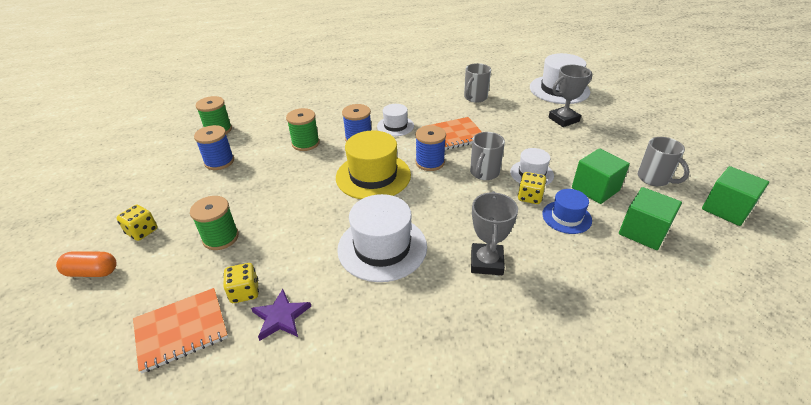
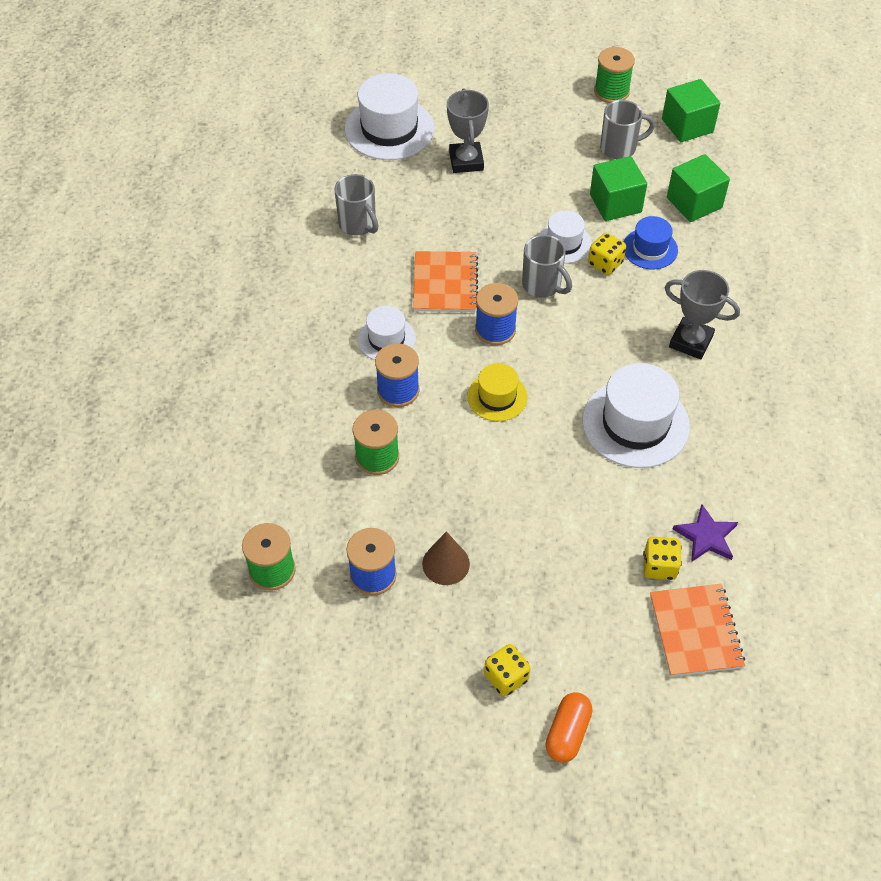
camera: 70 degrees left, 15 degrees up
(221, 238) = (555, 584): green spool -> green spool (611, 92)
(231, 186) = (446, 564): none -> brown cone
(373, 176) = (497, 397): yellow hat -> yellow hat, size x0.57

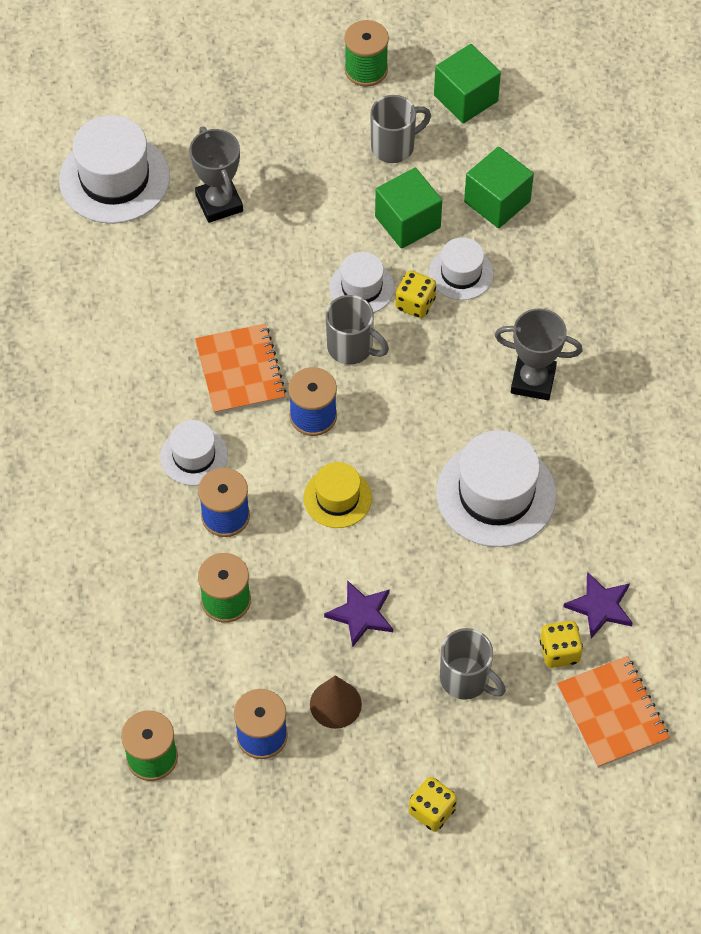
camera: 15 degrees left, 5 degrees up
(358, 224) = (117, 316): grey mug -> grey mug (466, 679)
(490, 494) = (361, 614): none -> purple star
(567, 733) = (509, 852): orange capsule -> none
(650, 249) = (461, 273): blue hat -> white hat

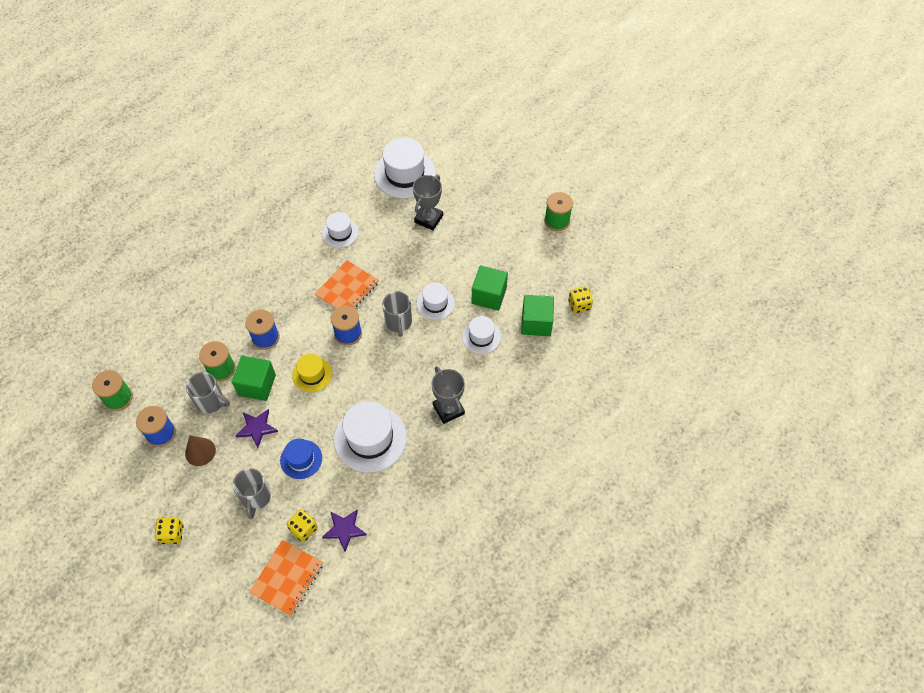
camera: 50 degrees right, 0 degrees up
(194, 456) = (287, 303): white hat -> white hat (340, 232)
(394, 146) = (526, 261): grey mug -> grey mug (211, 402)
(415, 304) = (446, 330): yellow dice -> yellow dice (579, 305)
(455, 592) = (301, 459): none -> blue hat
(466, 98) = (582, 269): green cube -> green cube (257, 385)

